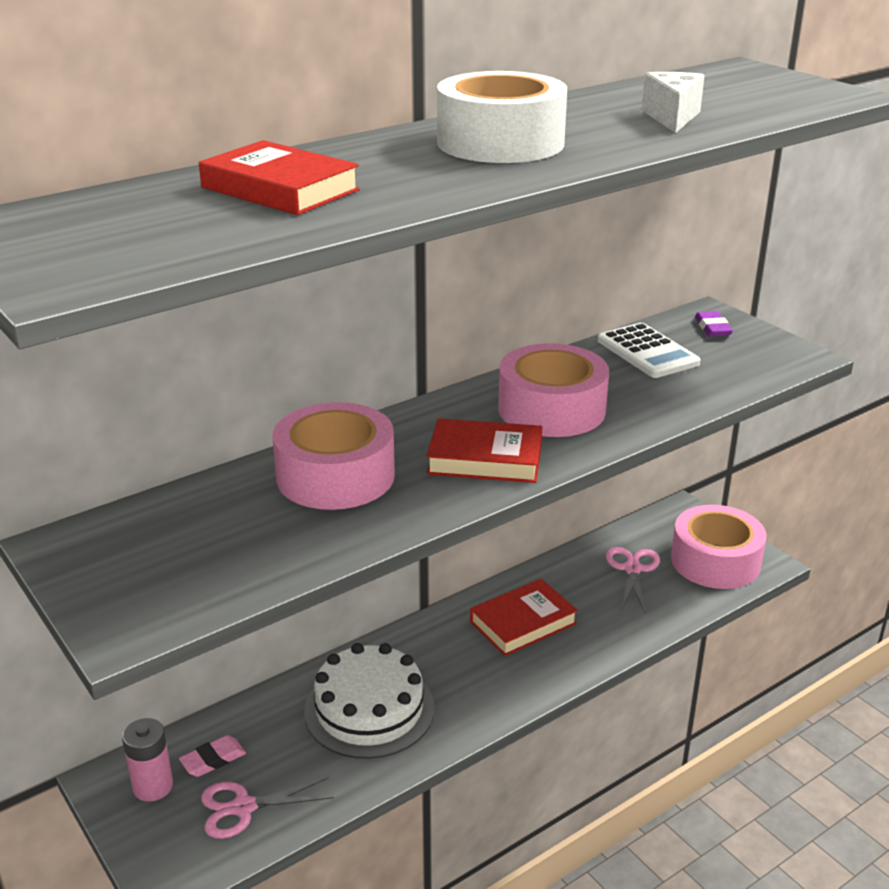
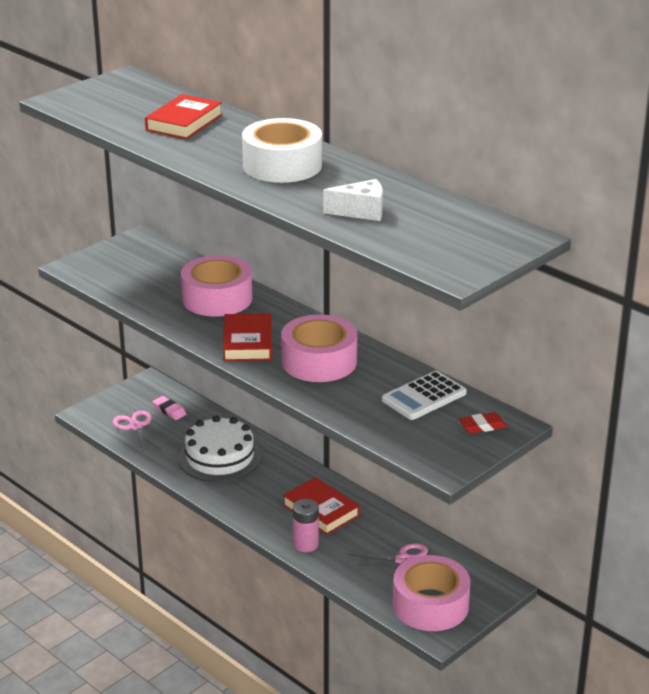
camera: 80 degrees right, 0 degrees up
(153, 786) = (147, 396): pink battery -> pink battery (305, 544)
(712, 328) = (482, 426): purple eraser -> red eraser

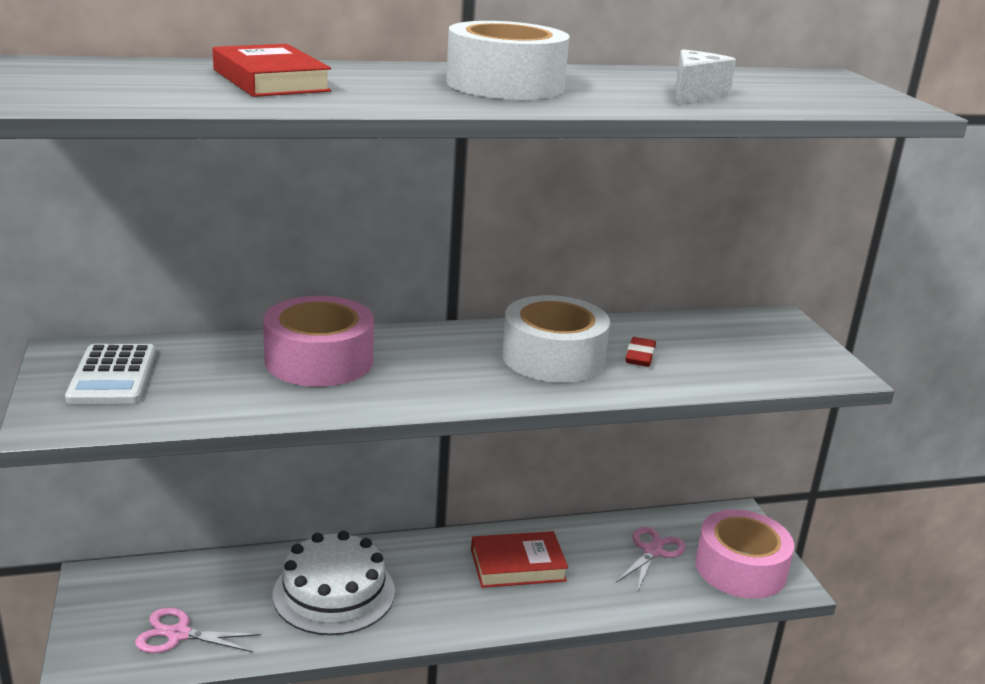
camera: 60 degrees left, 5 degrees down
(169, 410) = (183, 589): pink eraser -> none
(248, 342) = (456, 379): red book -> none
(305, 544) = (571, 604): pink battery -> none
(319, 361) = (553, 357): pink tape -> white tape
(424, 396) = (688, 335): white calculator -> white calculator (113, 375)
(482, 426) = (771, 330): red eraser -> red eraser (640, 356)

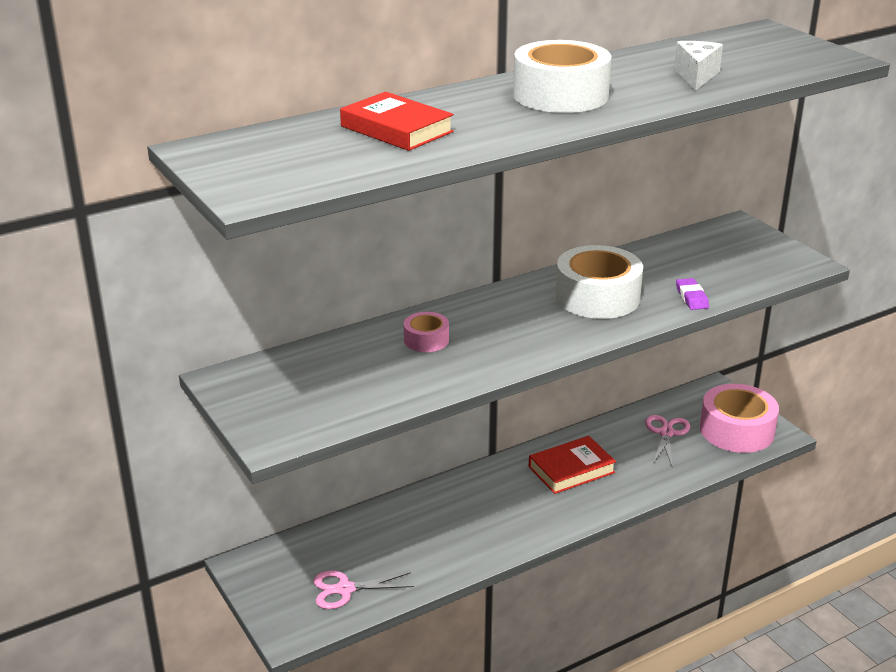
camera: 15 degrees left, 5 degrees up
(113, 375) = (280, 390): white calculator -> none
(319, 360) = (426, 340): pink tape -> pink tape, size x0.51
(334, 593) = (444, 527): white cake -> none
(640, 356) = (659, 281): red eraser -> none
(667, 380) = (691, 297): none -> purple eraser

